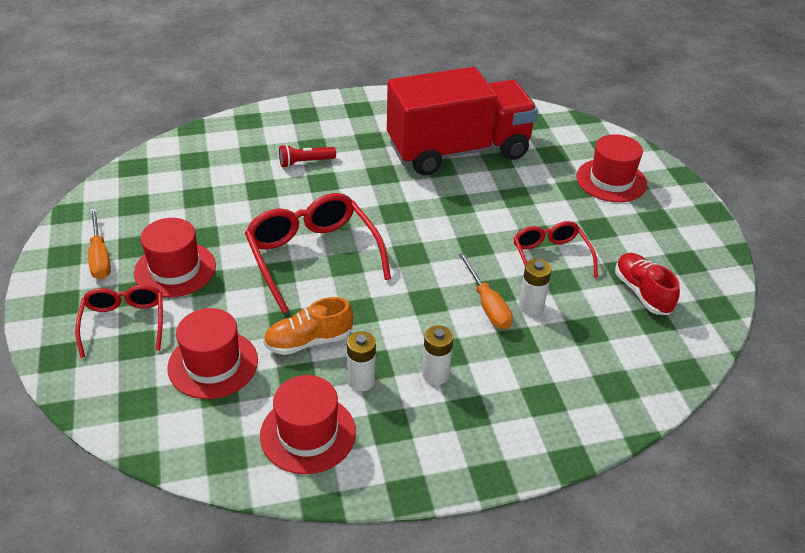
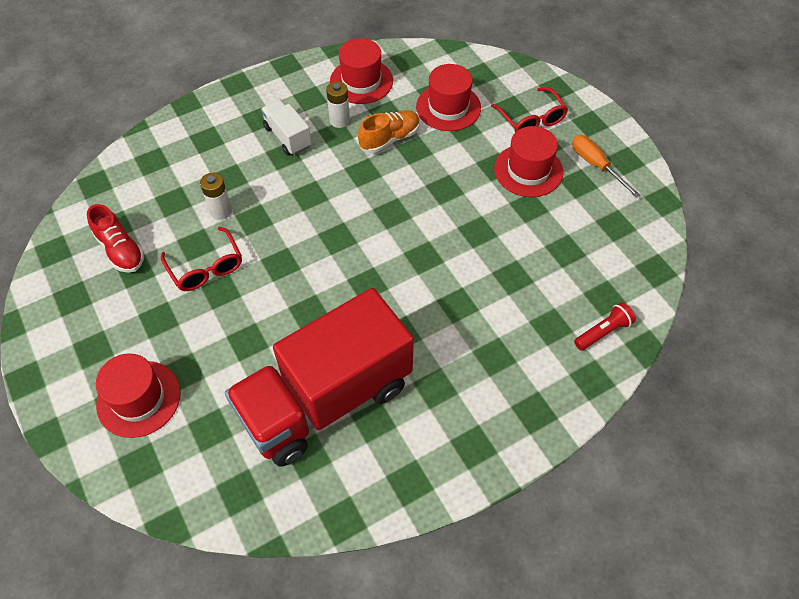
camera: 165 degrees right, 15 degrees up
(305, 162) = (489, 327): red flashlight -> red flashlight (603, 332)
(313, 257) = (422, 211): red glasses -> none
(435, 374) = (288, 137): white battery -> white truck
(487, 305) = (258, 203): orange screwdriver -> none

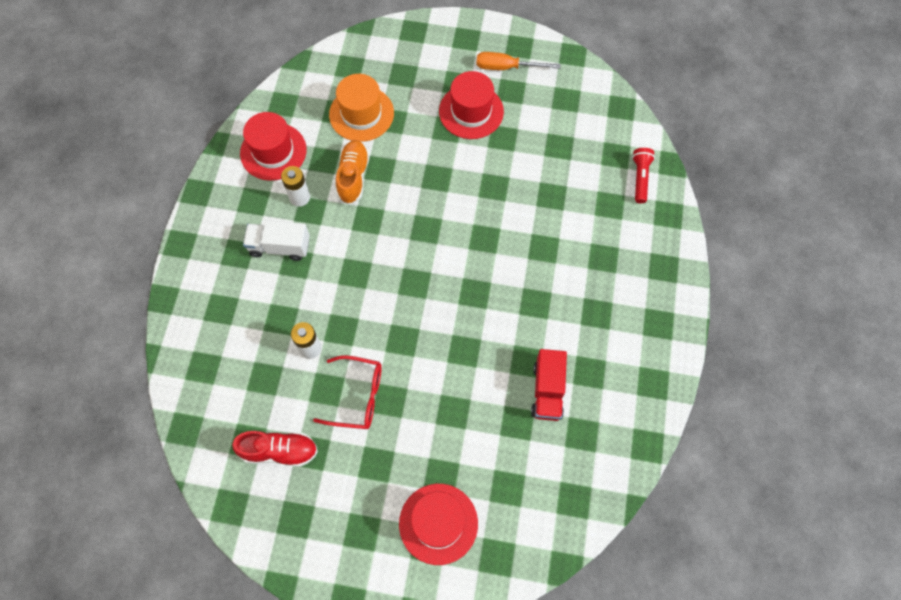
camera: 50 degrees left, 10 degrees up
(326, 399) = (547, 391): red truck -> red truck, size x0.43
(448, 107) = (361, 114): red hat -> orange hat
(531, 119) = (426, 71): red glasses -> none

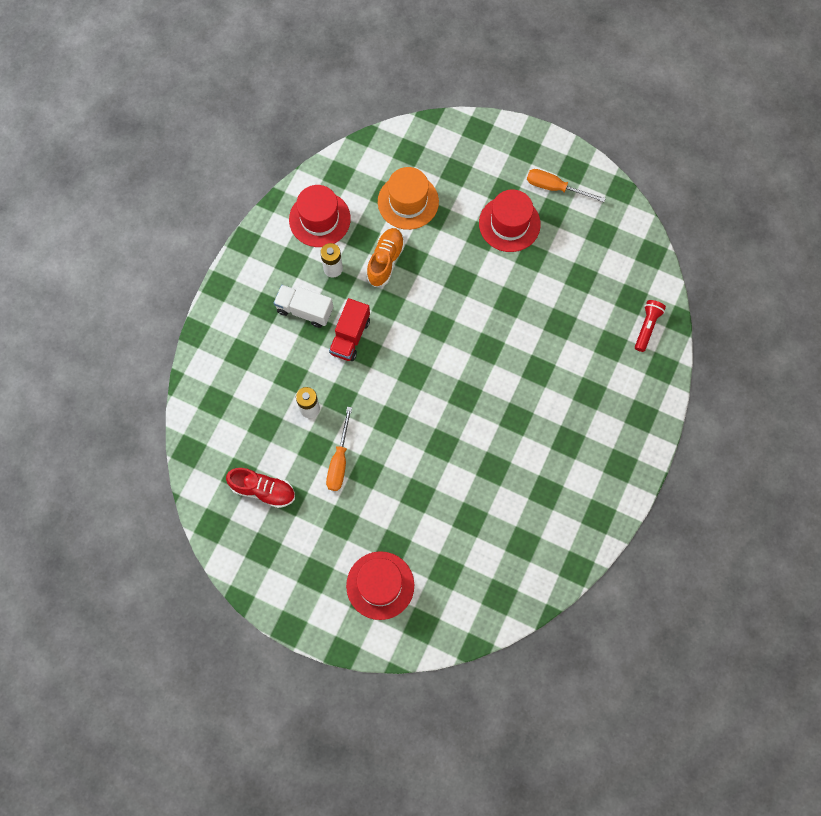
camera: 15 degrees right, 5 degrees up
(357, 396) = (339, 461): red glasses -> orange screwdriver
(547, 391) = (504, 499): red truck -> red truck (350, 336)

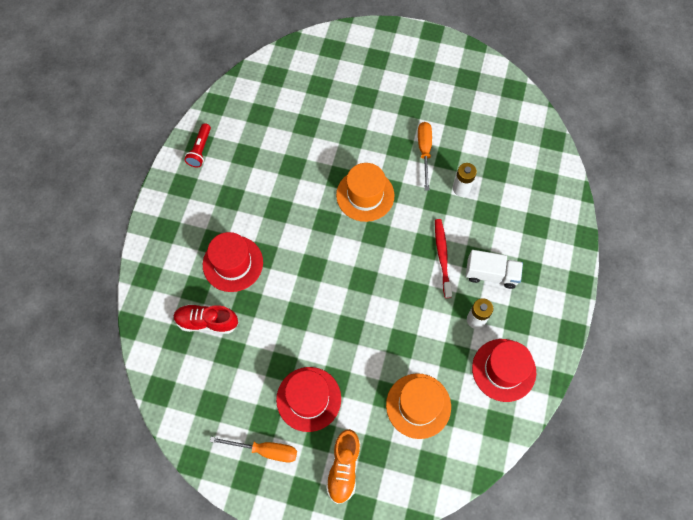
camera: 170 degrees right, 5 degrees down
(263, 490) = (481, 120): red shoe -> red shoe (207, 322)
(350, 336) = (442, 257): red truck -> red toothbrush
(380, 585) = (369, 69): red hat -> red hat (233, 263)
(385, 261) = (426, 336): orange shoe -> orange shoe (343, 468)
(417, 419) = (365, 195): none -> orange hat
(647, 327) = (161, 312): red flashlight -> red flashlight (200, 150)

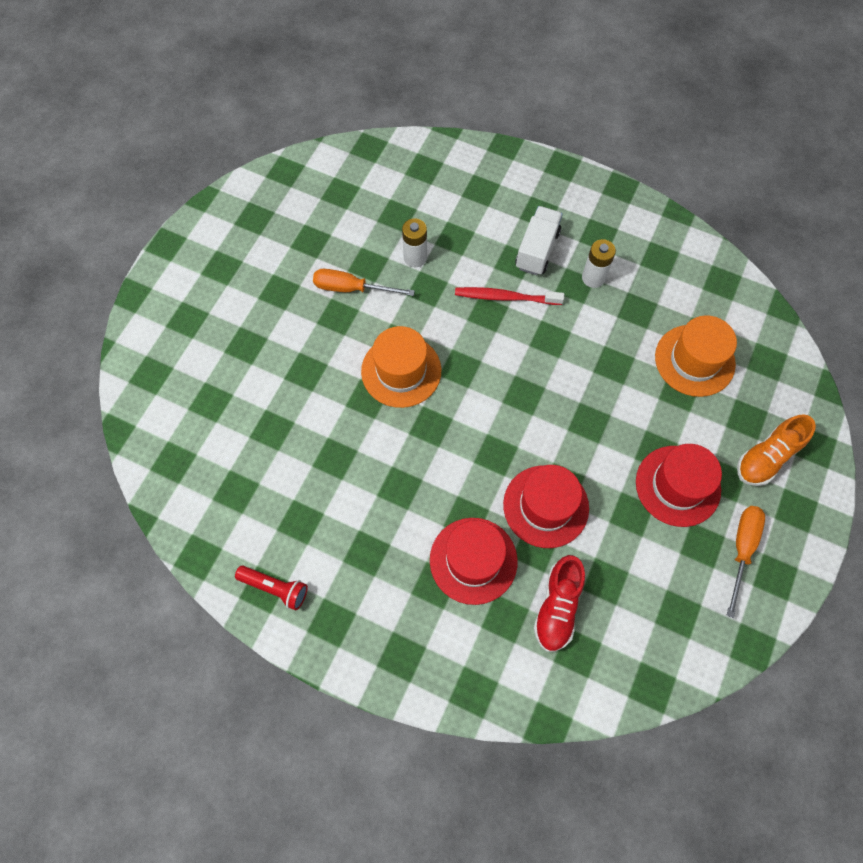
camera: 80 degrees left, 0 degrees up
(343, 468) = (767, 457): orange shoe -> orange shoe turned 120 degrees clockwise
(503, 370) = (658, 262): red hat -> red hat (545, 506)

